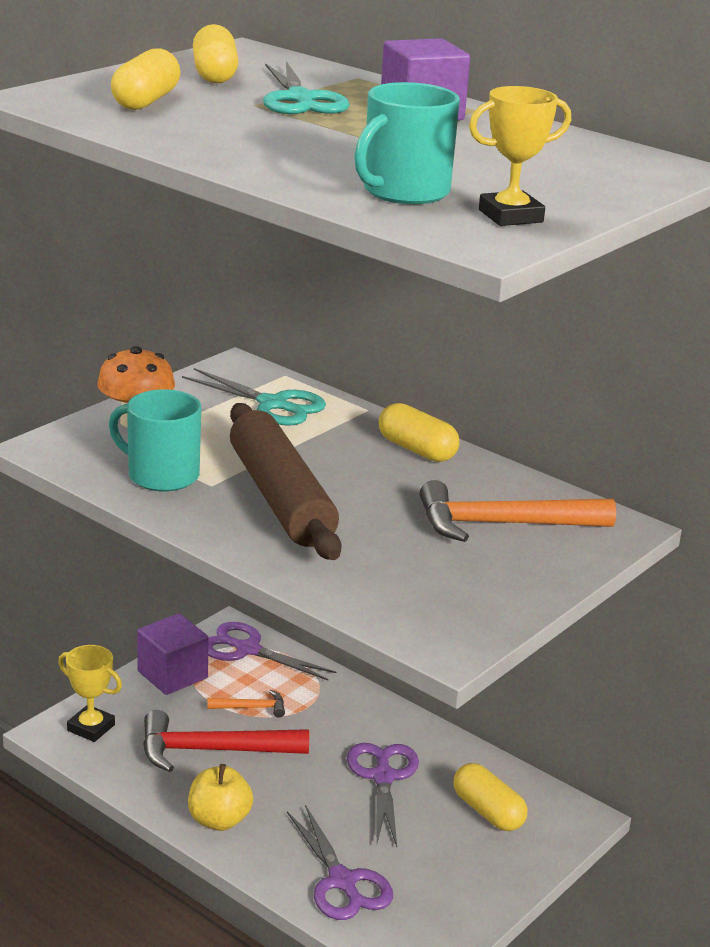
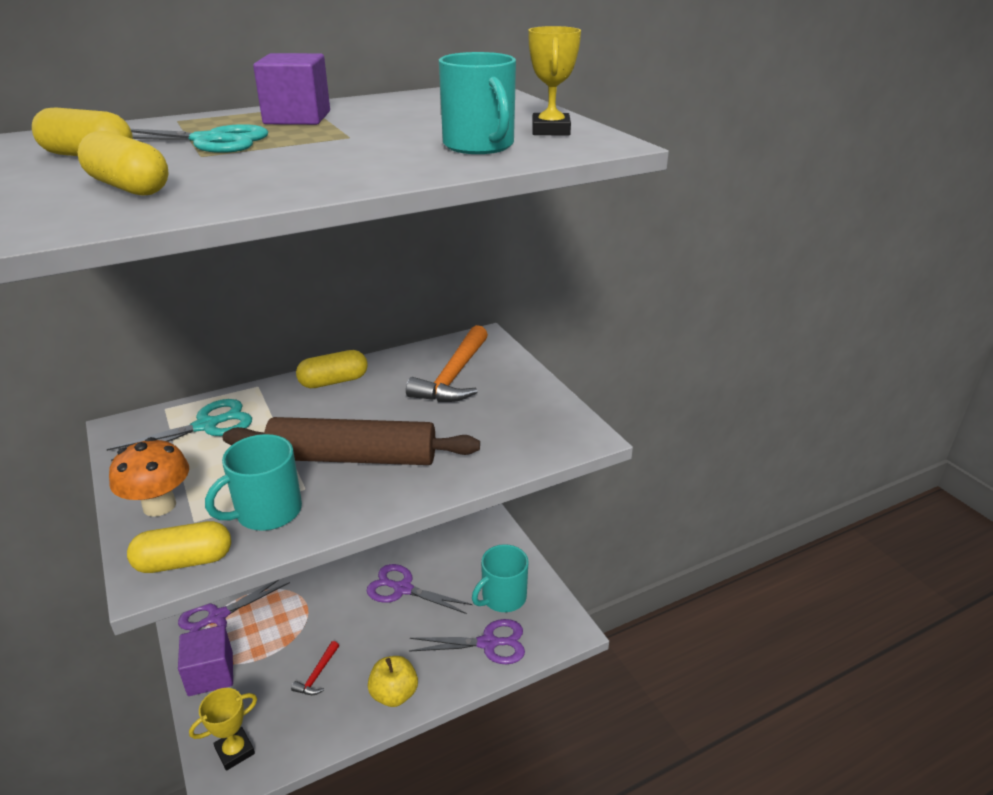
camera: 65 degrees left, 5 degrees up
(213, 751) = (317, 674): red hammer -> red hammer, size x0.48
(251, 708) = (285, 636): orange hammer -> none
(431, 875) = (503, 597): none -> turquoise mug
(488, 811) = (461, 551): yellow capsule -> yellow capsule (184, 561)

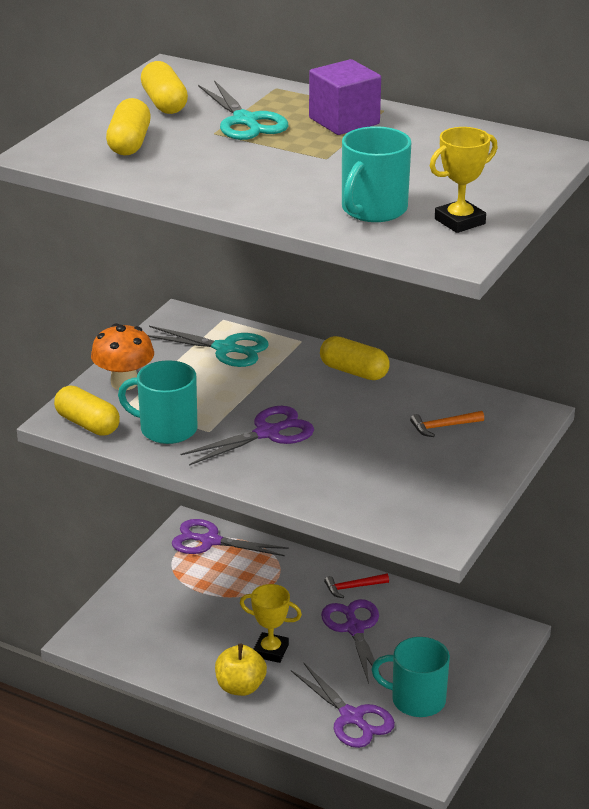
camera: 55 degrees right, 0 degrees up
(210, 674) = (158, 574): purple cube -> none
(235, 751) = (110, 630): yellow trophy -> yellow trophy (271, 651)
(317, 674) = (214, 631): red hammer -> red hammer (353, 587)
(353, 458) = (267, 433): brown rolling pin -> purple scissors
(454, 376) = (443, 427): orange hammer -> orange hammer, size x0.48

